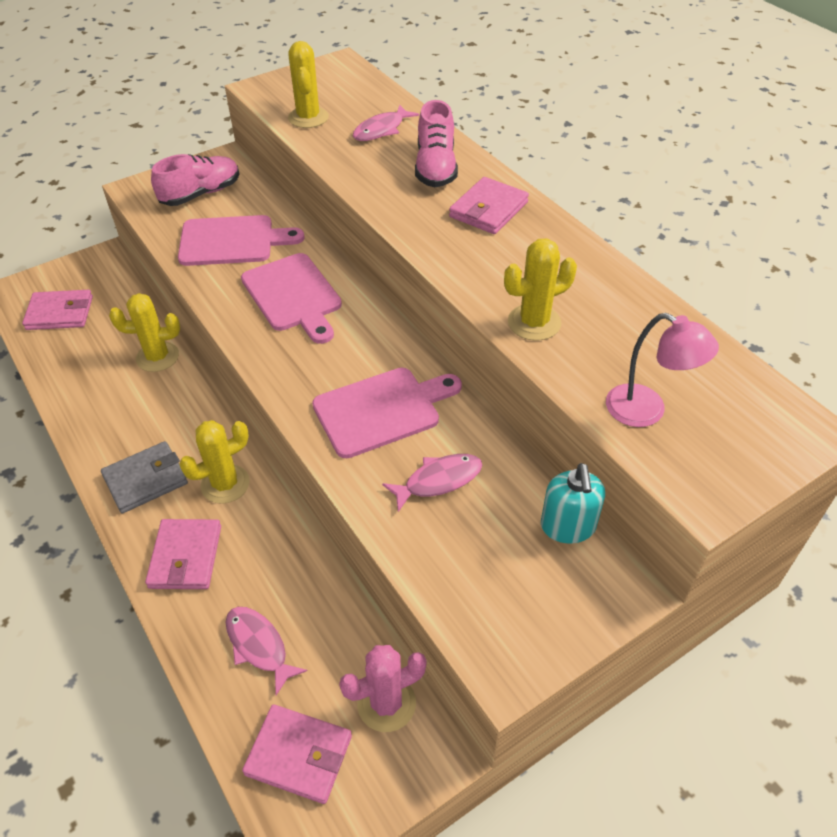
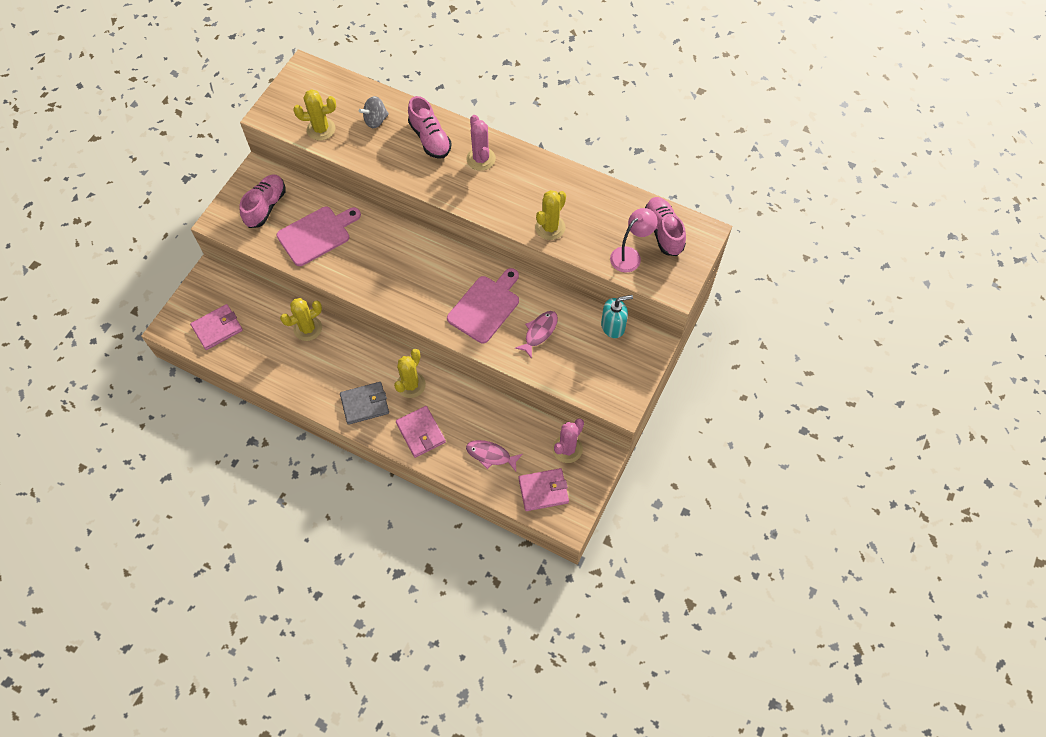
camera: 30 degrees left, 15 degrees up
(145, 480) = (365, 404): grey wallet -> grey wallet turned 45 degrees clockwise
(293, 295) = (385, 257): pink cutting board -> none
(308, 118) = (321, 129): yellow cactus -> yellow cactus turned 60 degrees counterclockwise
(381, 130) = (375, 120): pink fish -> grey spinning top
(488, 209) = (481, 159): pink wallet -> pink cactus
(568, 527) = (613, 326): turquoise soap dispenser -> turquoise soap dispenser turned 75 degrees counterclockwise
(647, 411) = (630, 255): pink lamp -> pink lamp turned 45 degrees counterclockwise
(728, 400) = (663, 232): none -> pink shoe

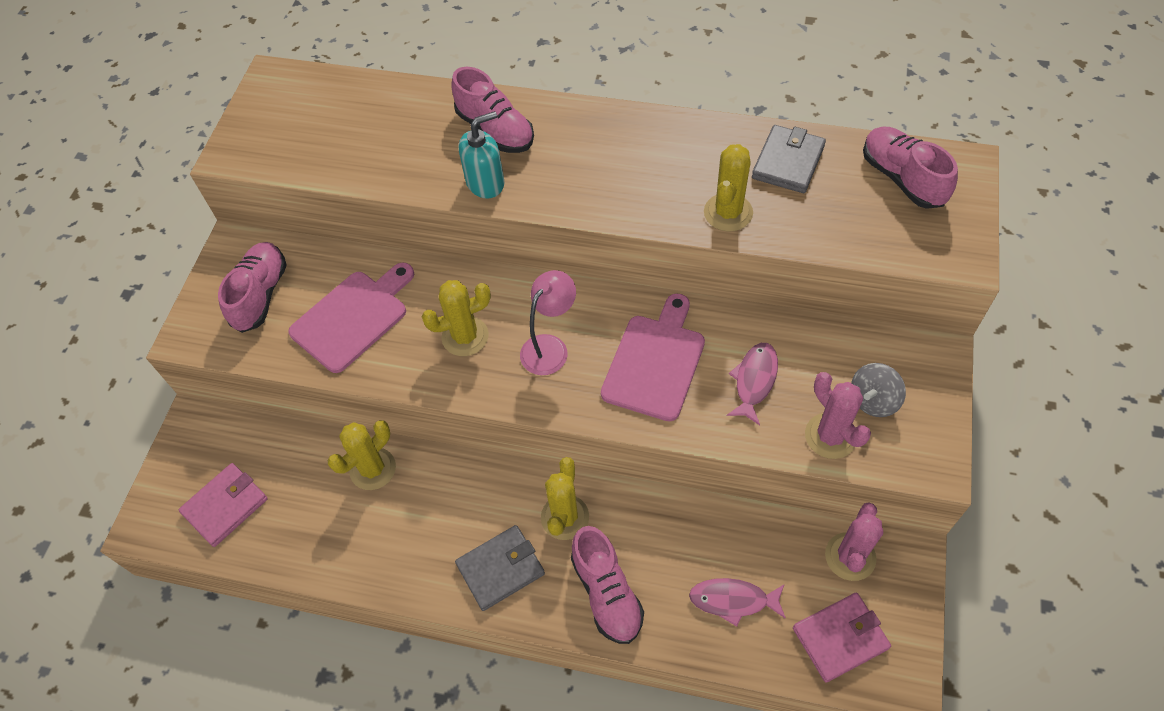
camera: 10 degrees left, 5 degrees down
(321, 129) = (322, 154): yellow cactus -> yellow cactus (465, 336)
(375, 120) = (403, 123): grey spinning top -> grey spinning top (873, 400)
(421, 432) = (606, 593): pink wallet -> pink shoe
(481, 159) = (583, 140): pink cactus -> pink cactus (830, 436)
(599, 204) = (788, 162): none -> grey wallet
(613, 326) = (864, 342): turquoise soap dispenser -> turquoise soap dispenser (485, 183)
(630, 255) = (868, 224): pink lamp -> pink lamp (550, 347)

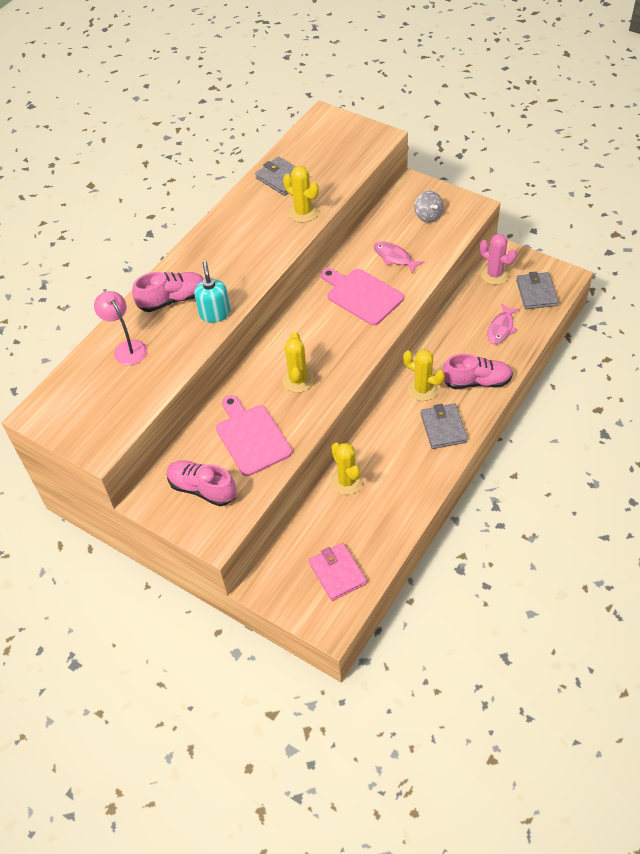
camera: 70 degrees left, 5 degrees down
(550, 347) = (327, 340): pink lamp -> pink lamp (127, 348)
(830, 436) = (441, 238): pink cactus -> none
(840, 638) = (536, 293): pink wallet -> grey wallet
(902, 178) = (319, 140): pink shoe -> none

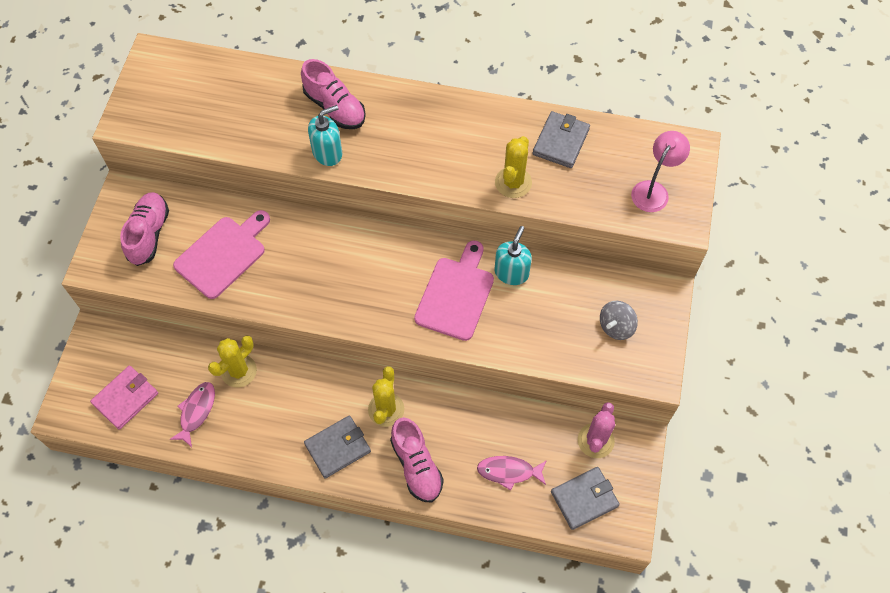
camera: 65 degrees right, 10 degrees up
(127, 348) = (256, 94): pink lamp -> pink lamp (653, 190)
(298, 380) = (311, 271): yellow cactus -> none
(358, 259) = (511, 272): none -> turquoise soap dispenser
(394, 257) = (529, 310): pink fish -> pink fish (196, 412)

